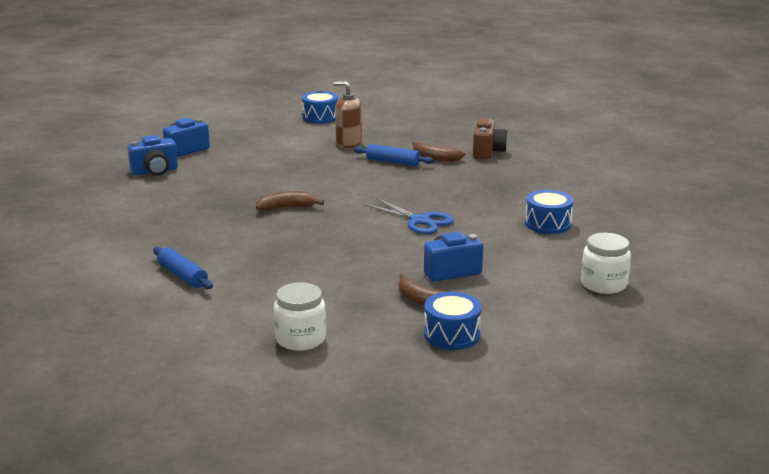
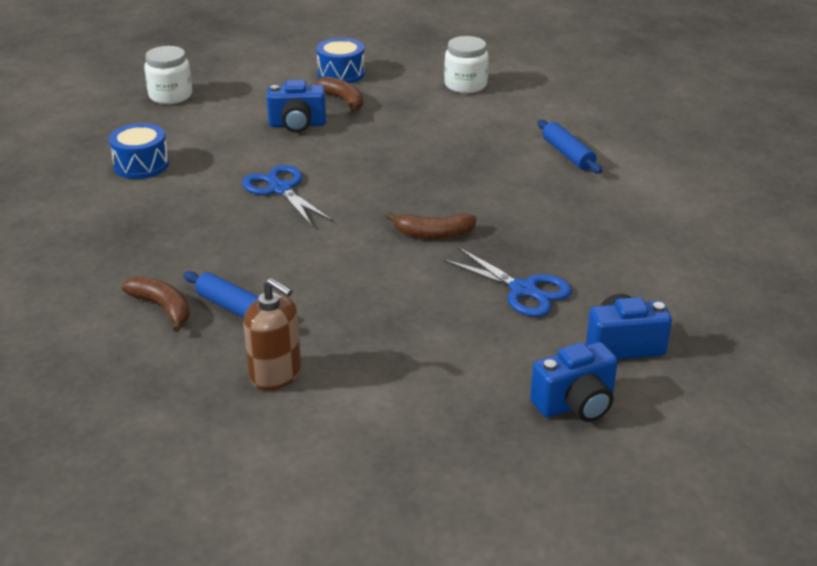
camera: 165 degrees left, 10 degrees up
(217, 187) = (523, 290): none -> blue scissors
(320, 117) = (281, 490): blue drum -> none
(487, 152) = (70, 309): brown camera -> none

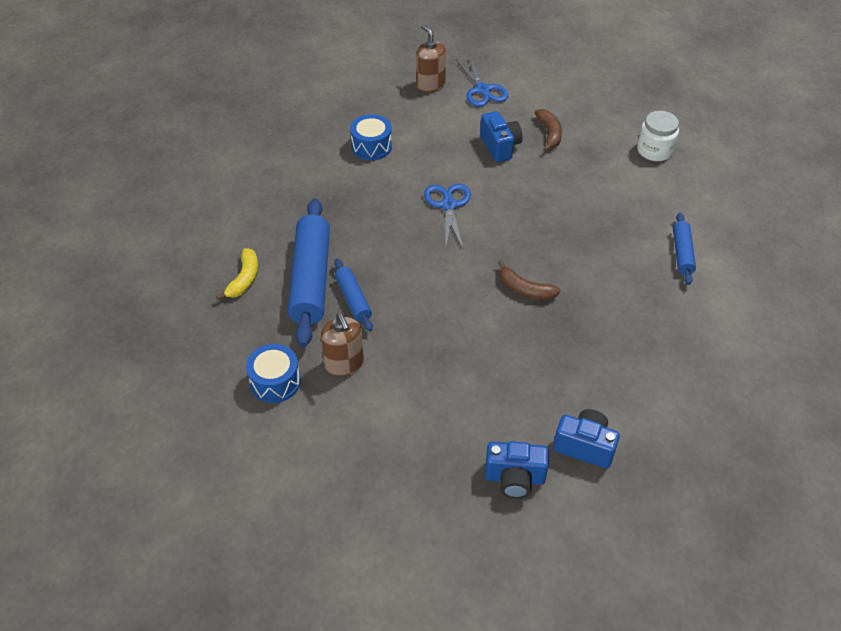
camera: 30 degrees right, 15 degrees up
(68, 337) = (244, 279): none -> yellow banana
(163, 308) = (311, 279): brown banana -> blue rolling pin
(170, 96) = (430, 85): white jar -> brown soap dispenser
(297, 125) = (500, 146): blue camera -> blue camera turned 135 degrees counterclockwise
(341, 74) = (566, 104): blue drum -> blue drum (275, 382)
(523, 290) = (551, 367): blue scissors -> blue scissors (482, 90)

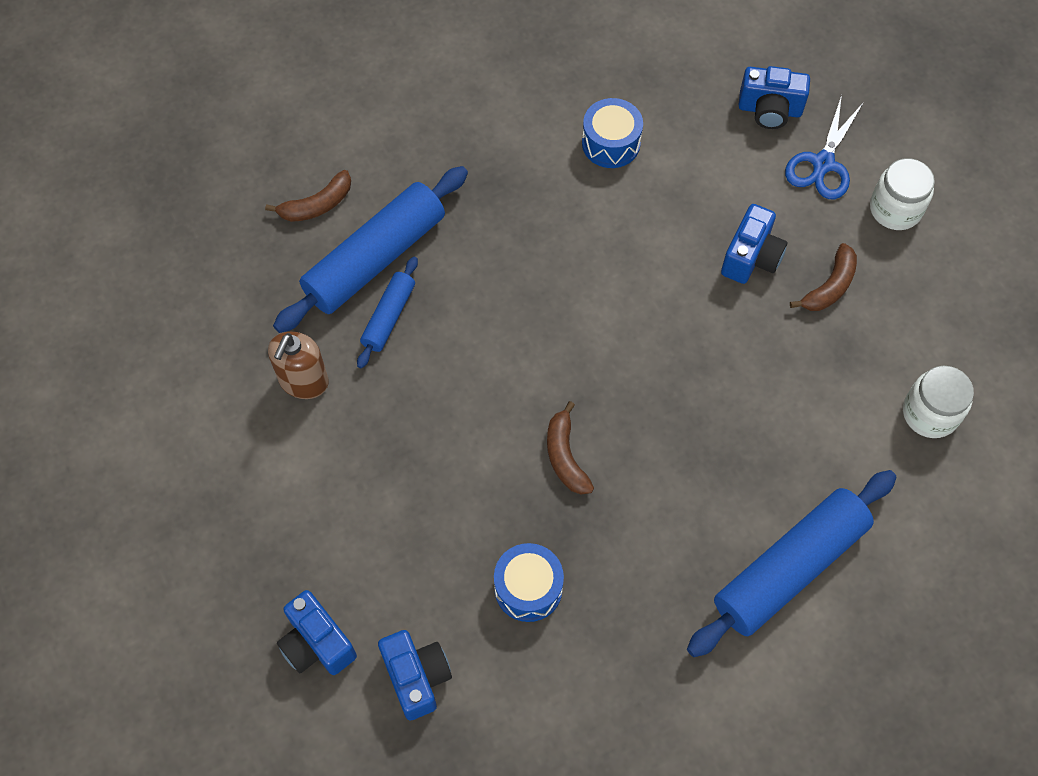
camera: 45 degrees right, 15 degrees up
(244, 279) = (317, 205): yellow banana -> brown banana
(275, 382) = (227, 344): blue drum -> blue drum (528, 588)
(430, 85) = (769, 110): brown soap dispenser -> blue camera
(448, 205) = (605, 286): blue scissors -> none
(536, 86) = (895, 209): none -> white jar
(682, 253) = (789, 568): blue rolling pin -> blue rolling pin, size x1.95

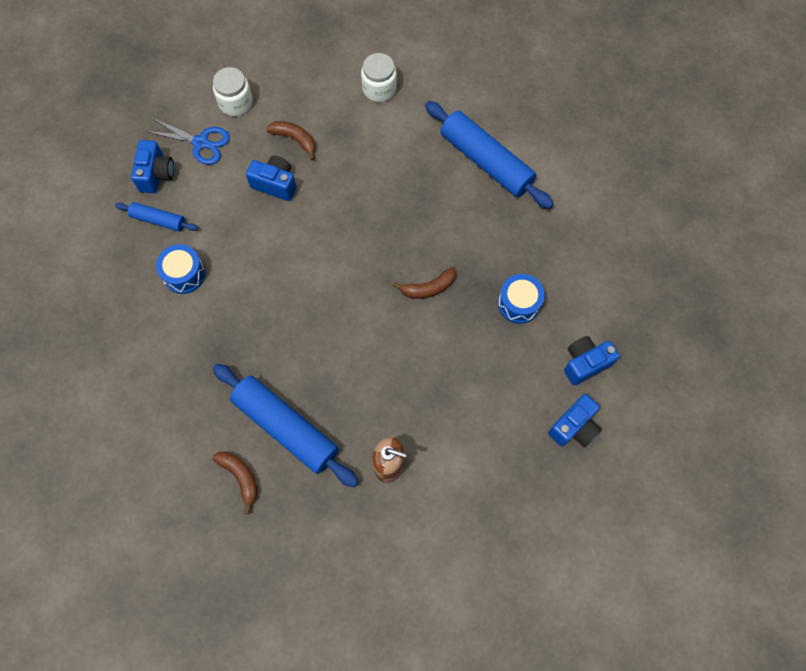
camera: 95 degrees left, 5 degrees up
(389, 317) = (333, 412): blue rolling pin -> blue rolling pin (158, 220)

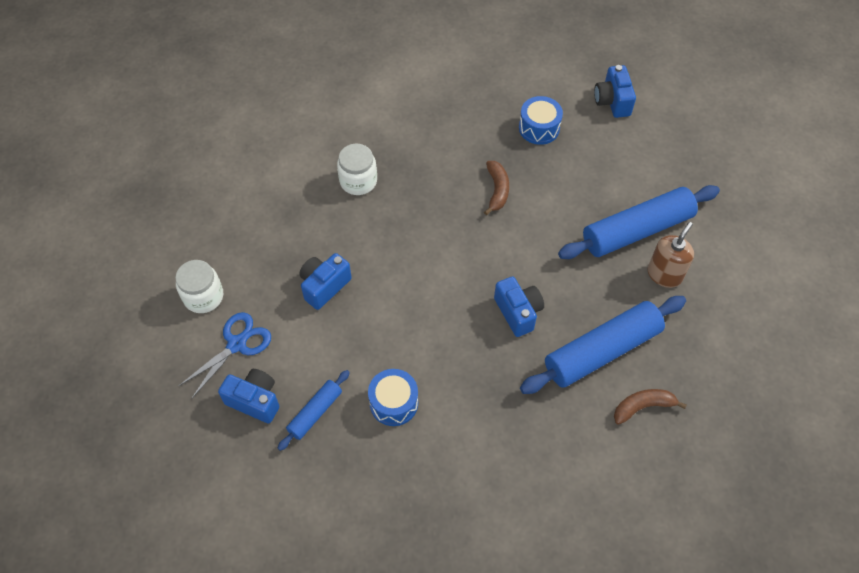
camera: 70 degrees left, 10 degrees down
(295, 139) = (279, 253): brown banana -> none
(379, 88) = (258, 164): white jar -> white jar (358, 181)
(486, 161) = (384, 106): blue rolling pin -> blue rolling pin (637, 230)
(574, 427) = (668, 128): blue camera -> blue camera (518, 312)

